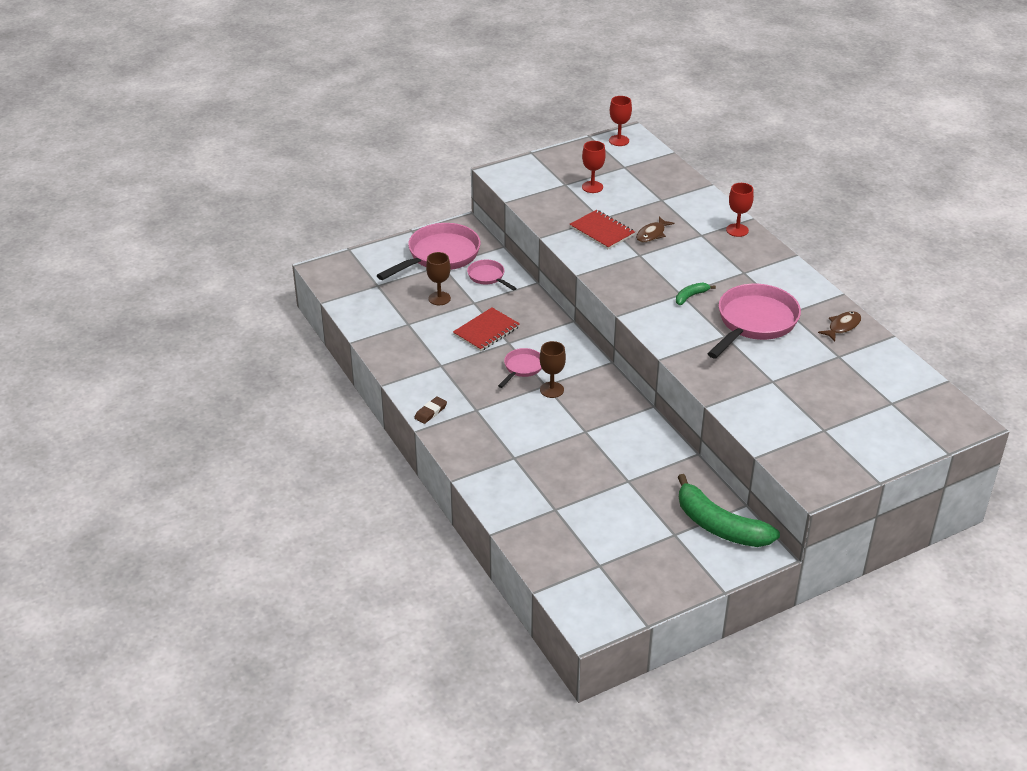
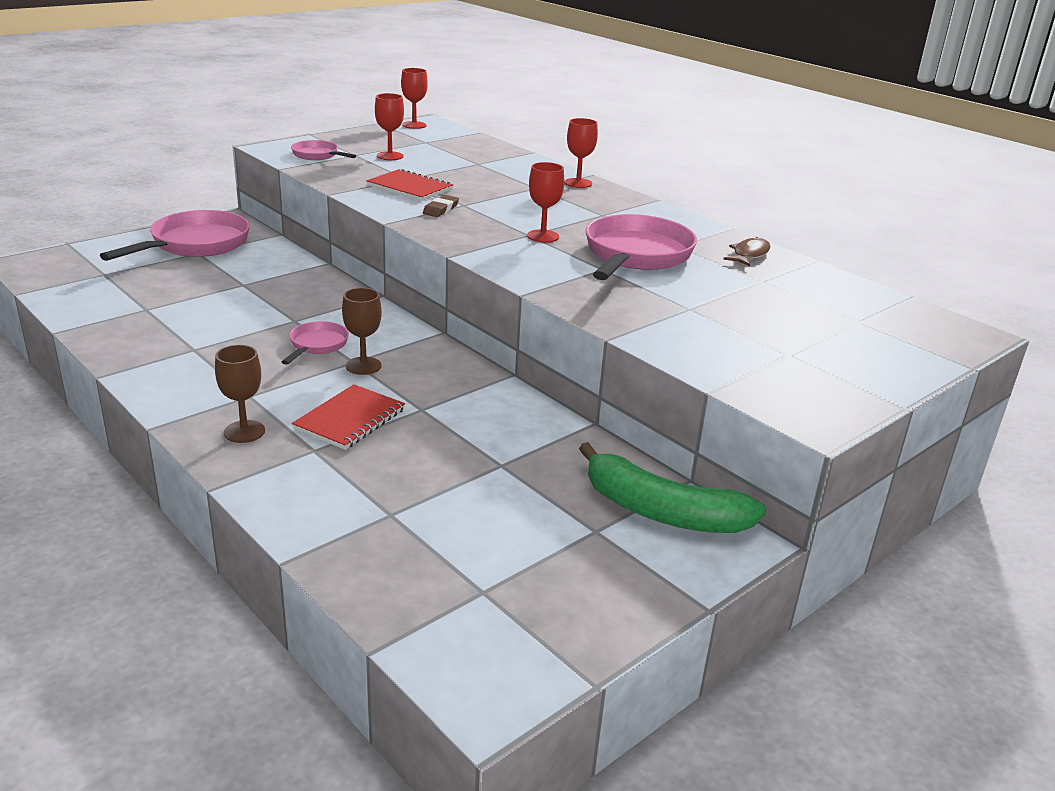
camera: 15 degrees left, 10 degrees down
(430, 412) = (175, 403): brown eraser -> brown eraser (441, 209)
(439, 298) = (193, 282): brown goblet -> brown goblet (244, 432)
(486, 331) = (262, 310): red notebook -> red notebook (350, 419)
(488, 277) = (262, 260): pink pan -> pink pan (318, 155)
(652, 234) = (474, 188): brown fish -> none
(691, 296) = (543, 236): green banana -> red goblet

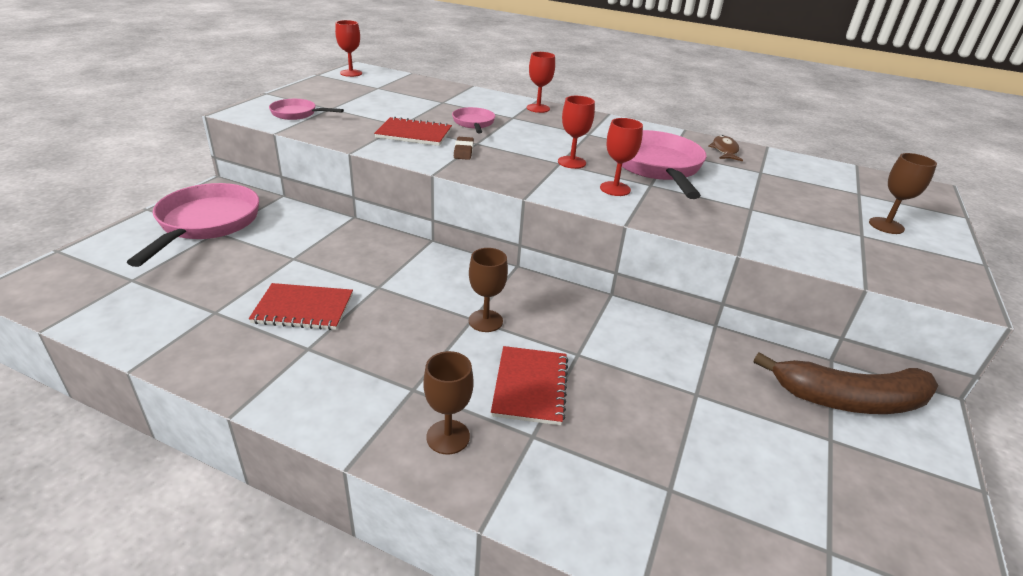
camera: 25 degrees left, 5 degrees up
(216, 322) = (303, 309): none -> red notebook
(317, 345) = (424, 309): pink pan -> pink pan (474, 123)
(390, 156) = (362, 105): red goblet -> red goblet (615, 189)
(661, 512) = (849, 400): green banana -> brown banana
(837, 353) = (886, 226): none -> brown goblet

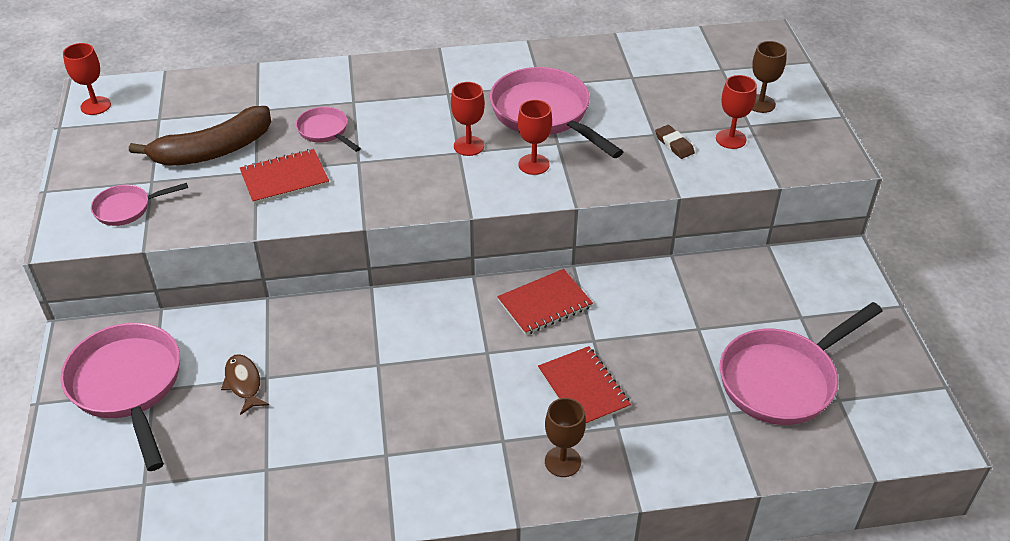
camera: 30 degrees left, 10 degrees up
(303, 309) = (339, 422): red notebook -> red notebook (544, 304)
(463, 151) = (358, 180): brown eraser -> brown eraser (674, 144)
(485, 321) = (499, 349): brown goblet -> none
(538, 108) = (364, 73): red goblet -> red goblet (731, 139)
(724, 150) = (584, 59): brown fish -> brown fish (243, 383)
(764, 489) = (783, 379): none -> pink pan
(849, 400) = (796, 276): brown banana -> brown banana (213, 151)

